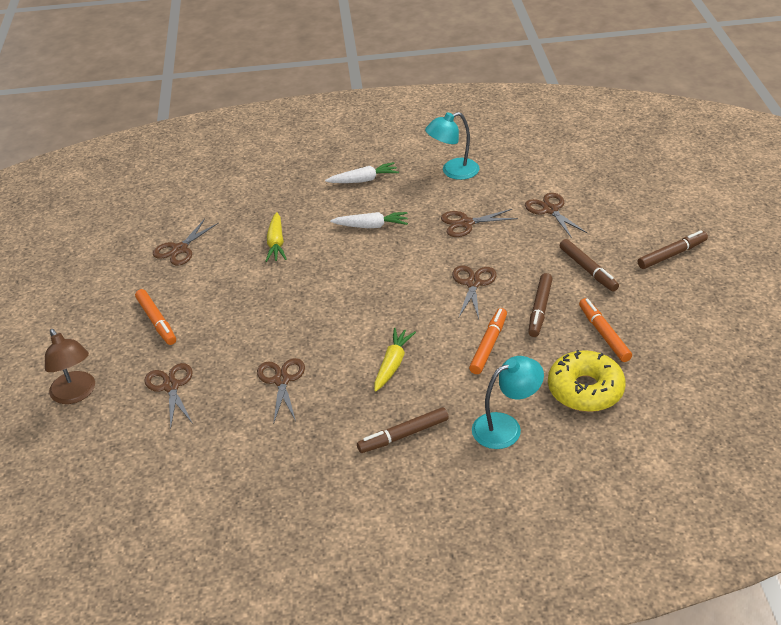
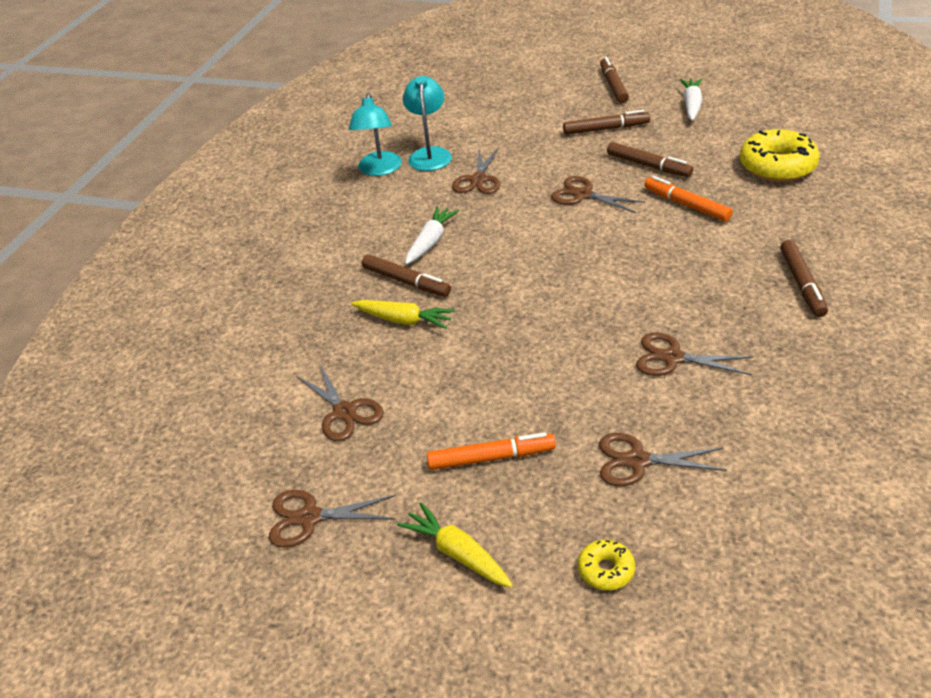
camera: 65 degrees left, 0 degrees up
(76, 394) = (606, 570): brown lamp -> yellow donut
(319, 230) = (406, 282): none -> brown marker
(363, 180) = (336, 231): white carrot -> white carrot (691, 105)
(392, 364) = (685, 270): yellow carrot -> yellow carrot (458, 553)
(505, 427) = (812, 219): turquoise lamp -> turquoise lamp (430, 154)
(550, 210) = (498, 128): brown scissors -> brown scissors (310, 517)
(603, 334) = (704, 141): orange marker -> none

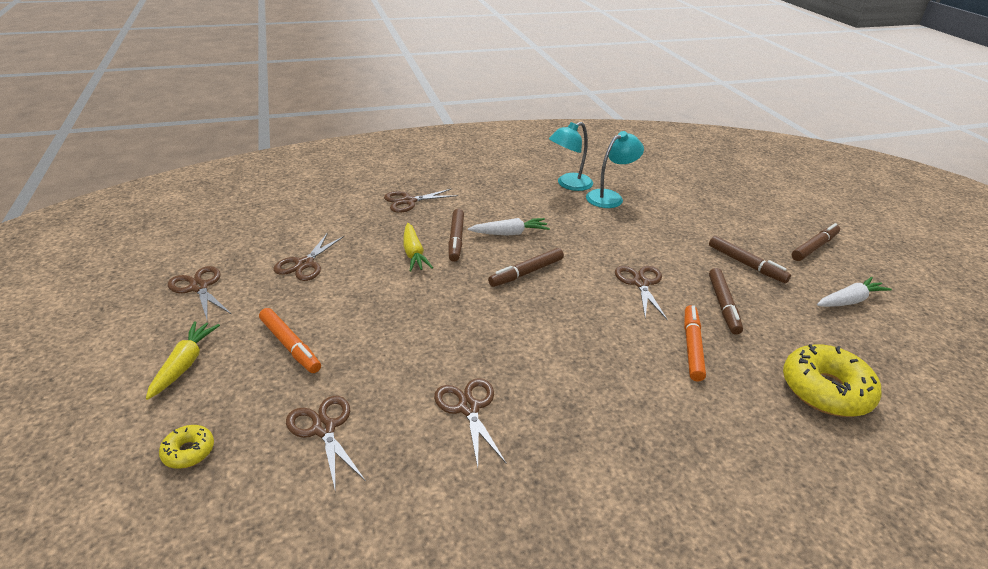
camera: 50 degrees right, 5 degrees down
(478, 180) = (604, 227): brown scissors -> brown scissors (409, 201)
(802, 284) = (651, 469): brown marker -> brown marker (526, 273)

